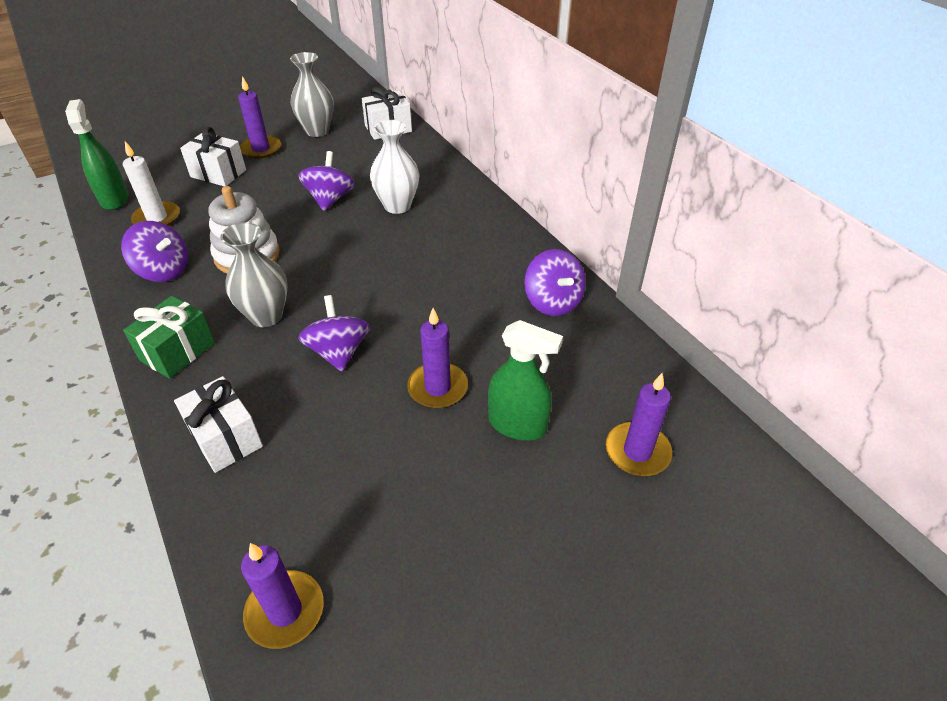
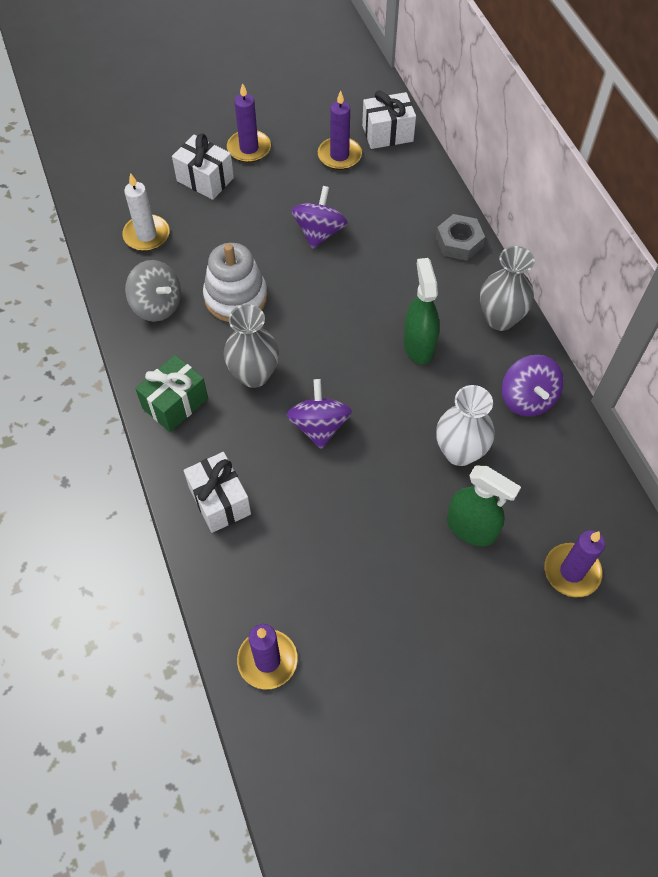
camera: 10 degrees right, 15 degrees up
(114, 199) = (103, 202): green spray bottle -> green spray bottle (418, 345)
(164, 270) = (157, 305): purple spinning top -> grey spinning top
(317, 131) = (310, 127): grey vase -> grey vase (500, 319)
(397, 206) = (388, 251): white vase -> white vase (459, 452)
(437, 388) = (405, 479): purple candle -> purple candle (339, 155)
(463, 193) = (459, 242): none -> grey nut

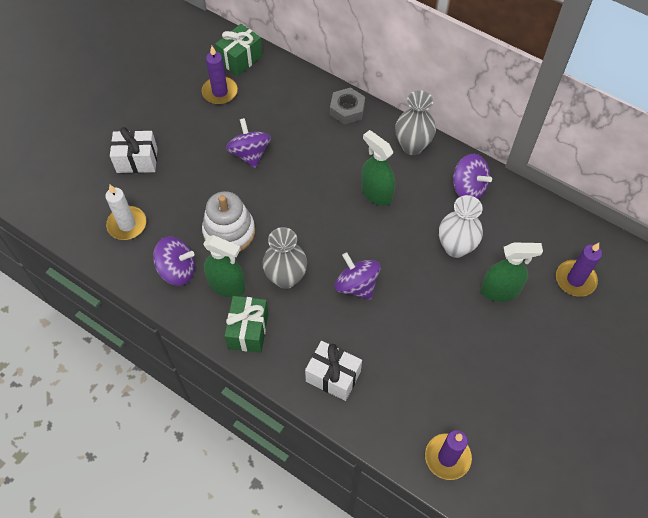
camera: 35 degrees left, 0 degrees up
(157, 305) = (177, 270): grey spinning top -> purple spinning top
(191, 348) = (227, 285): none -> green spray bottle
(249, 148) = (151, 121): purple candle -> none
(387, 133) = (240, 59): white gift -> green gift

